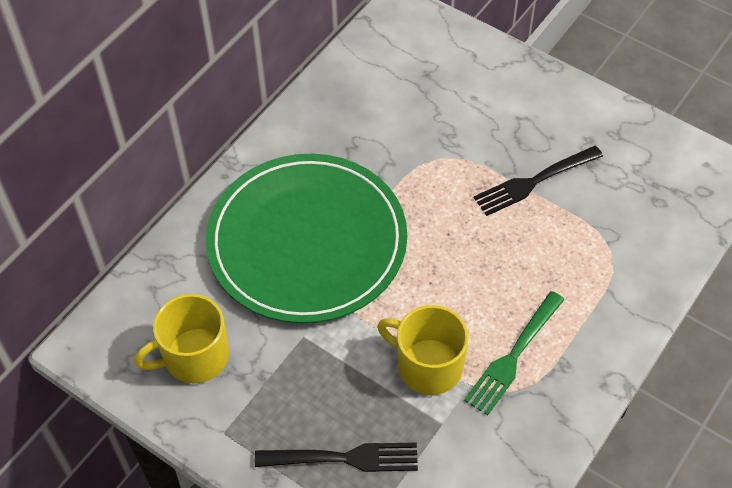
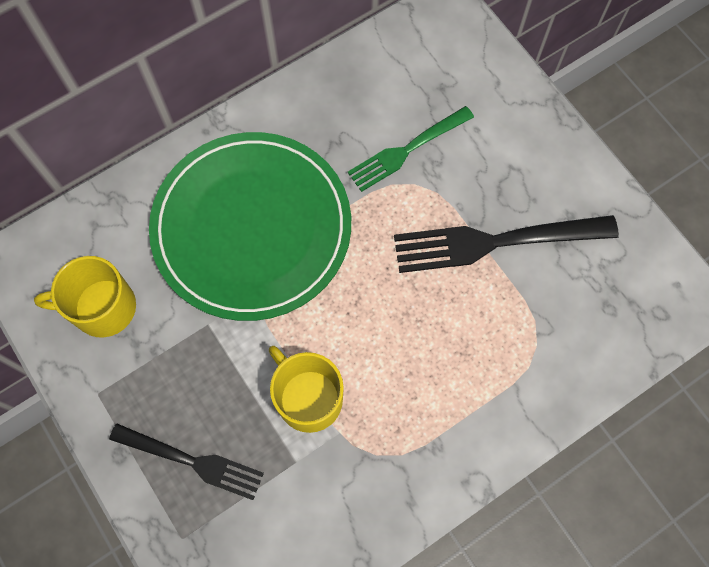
camera: 20 degrees right, 15 degrees up
(513, 356) = (392, 419): green fork -> green fork (406, 150)
(533, 182) = (494, 242): black fork -> black fork, size x1.52

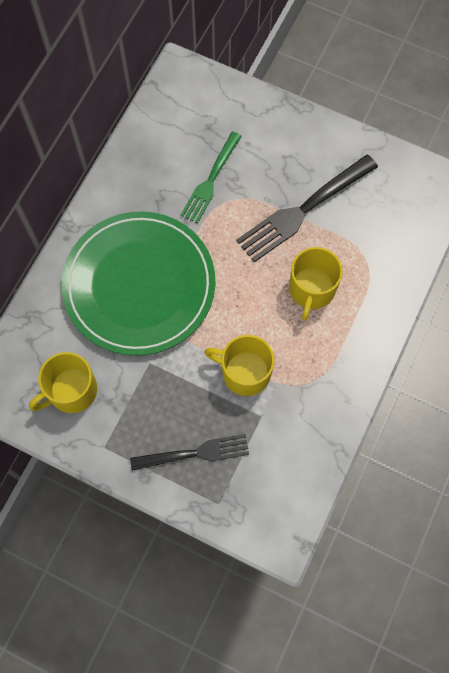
camera: 30 degrees left, 0 degrees up
(448, 343) = (311, 289): none -> yellow mug

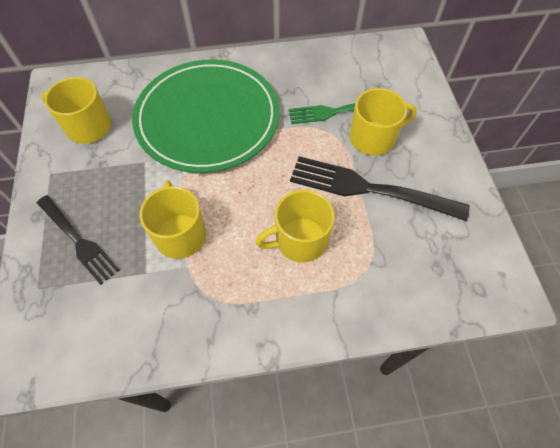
camera: 55 degrees right, 10 degrees down
(259, 172) = (373, 138): none -> yellow mug

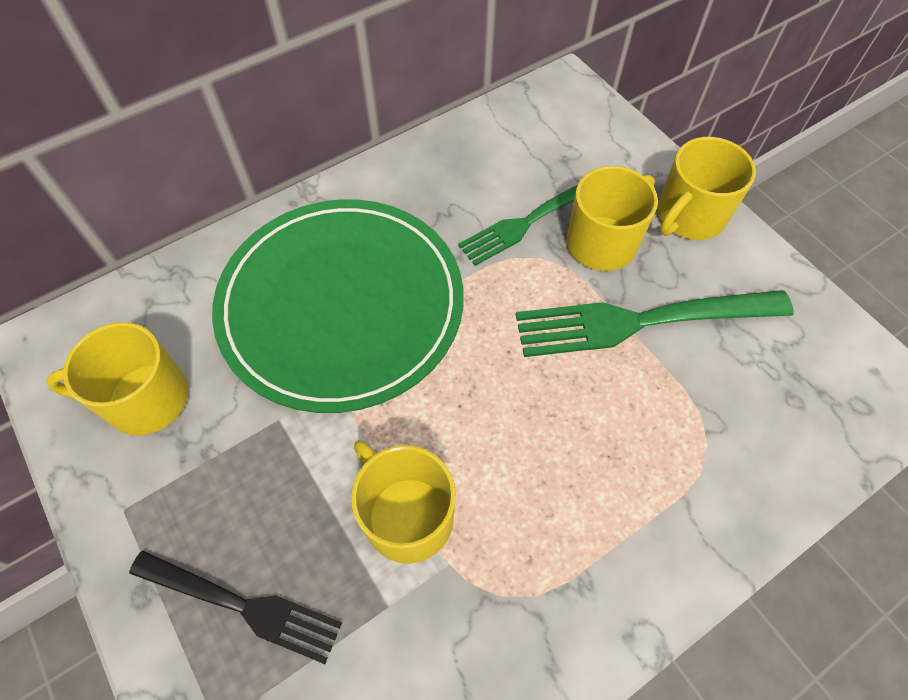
camera: 25 degrees left, 0 degrees up
(299, 240) = (590, 443): yellow mug -> yellow mug (689, 216)
(368, 189) = (640, 321): black fork -> green fork

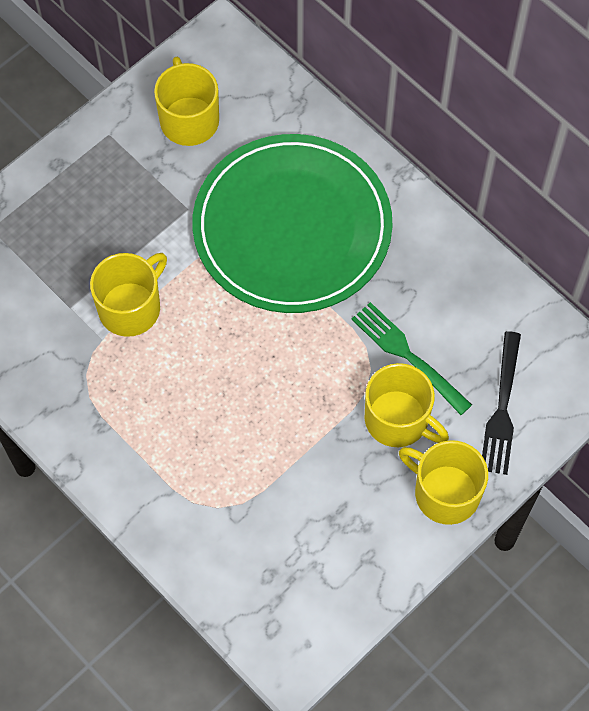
camera: 80 degrees right, 5 degrees up
(243, 606) = (58, 223): black fork -> black fork (502, 409)
(640, 321) = (320, 454): green fork -> none

